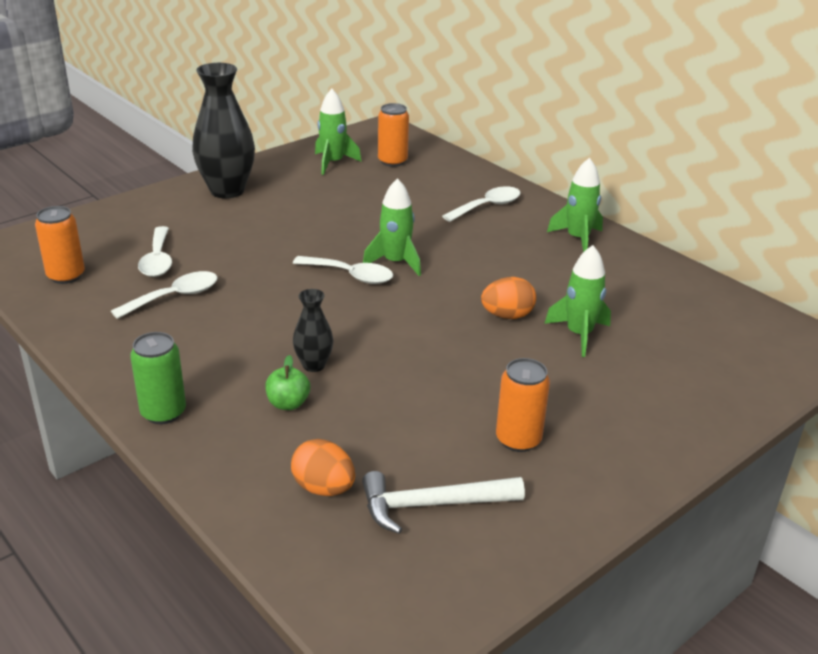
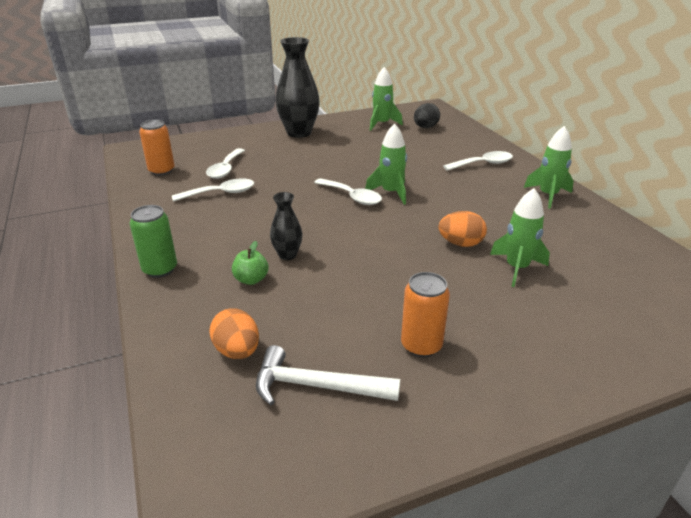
camera: 20 degrees right, 0 degrees up
(392, 161) = (425, 127): orange can -> black egg

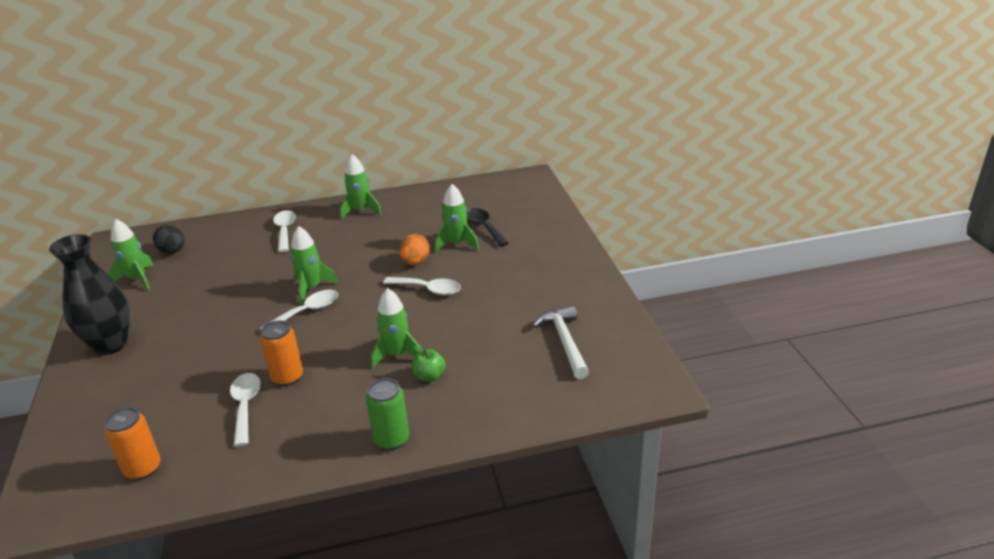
camera: 80 degrees left, 0 degrees up
(225, 169) = (179, 406): white spoon -> white spoon (428, 289)
(237, 351) = (523, 380): orange egg -> none
(287, 255) = (397, 355): black vase -> green rocket
(316, 386) = (564, 342): white hammer -> white hammer turned 150 degrees clockwise
(421, 345) = (532, 295): orange can -> orange can (287, 377)
(571, 286) = (484, 227): none -> black spoon

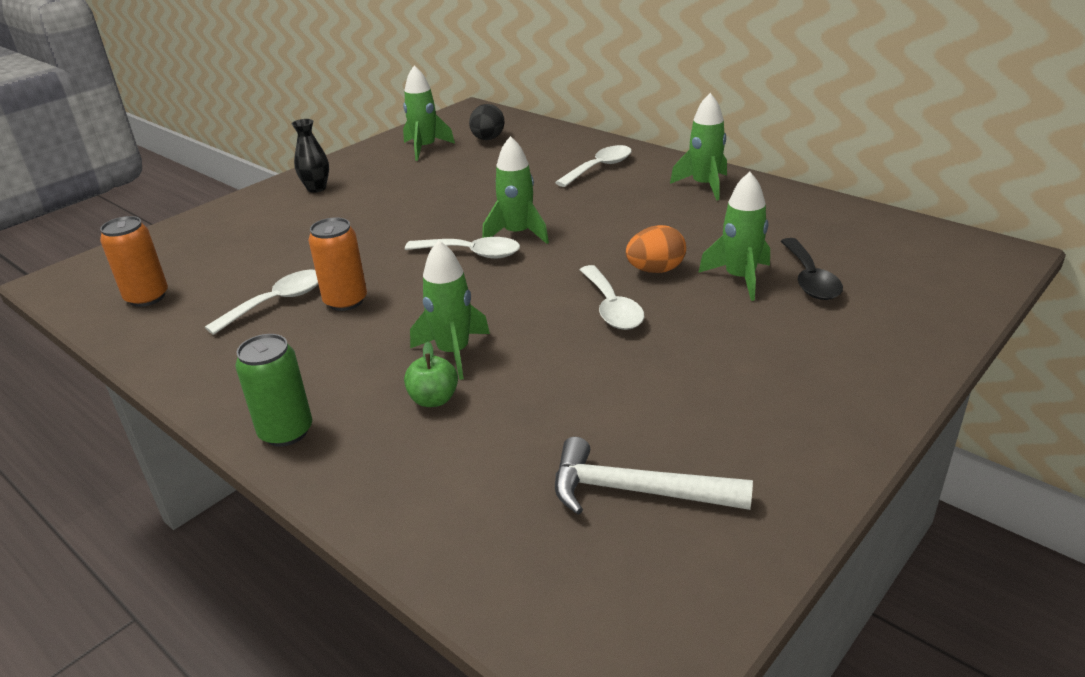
camera: 55 degrees right, 0 degrees up
(111, 344) = (316, 188): black vase -> black vase, size x0.50
(484, 227) = (810, 279): black spoon -> black spoon turned 150 degrees clockwise
(564, 342) = (636, 491): white hammer -> white hammer turned 120 degrees counterclockwise

